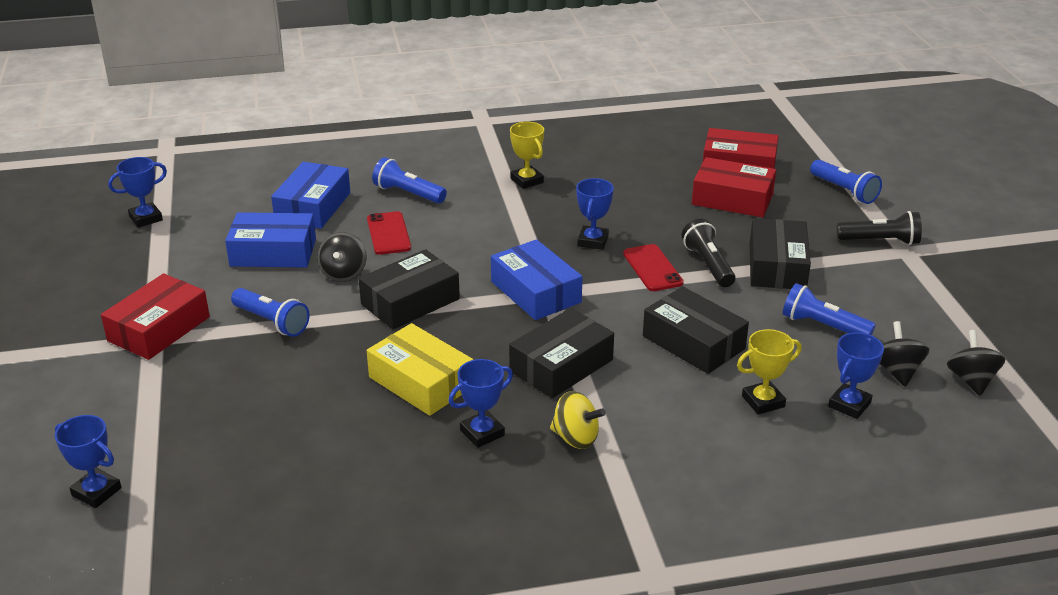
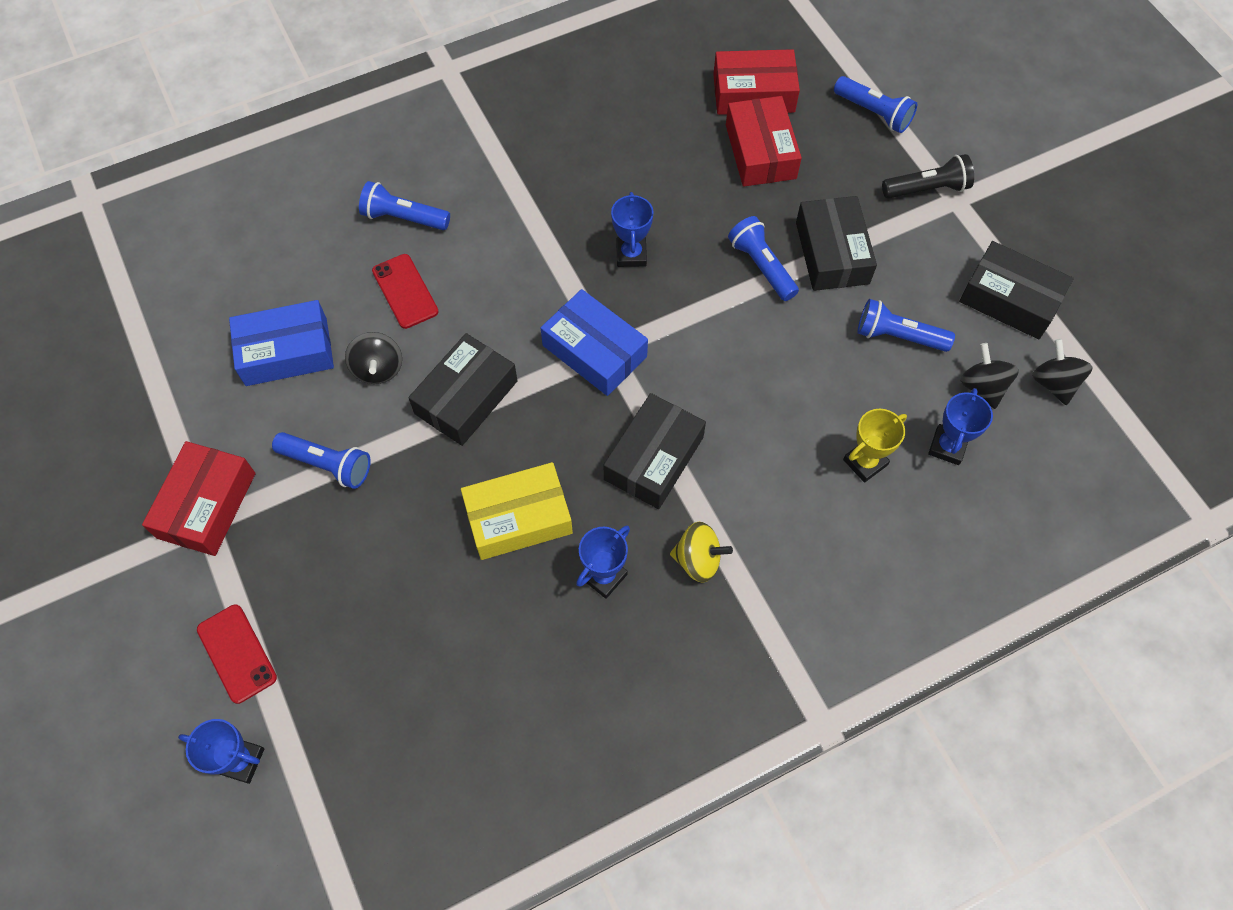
camera: 15 degrees left, 30 degrees up
(146, 218) = (115, 327): blue trophy -> none
(313, 207) = (303, 264): blue box -> none
(421, 382) = (518, 518): yellow box -> yellow box turned 45 degrees counterclockwise
(527, 180) = (530, 167): yellow trophy -> none
(652, 268) = (705, 285): red phone -> red phone (236, 653)
(693, 342) = (776, 391): black box -> black box (1009, 299)
(708, 264) = (761, 266): black flashlight -> blue flashlight
(732, 199) = (760, 151): red box -> red box turned 75 degrees clockwise

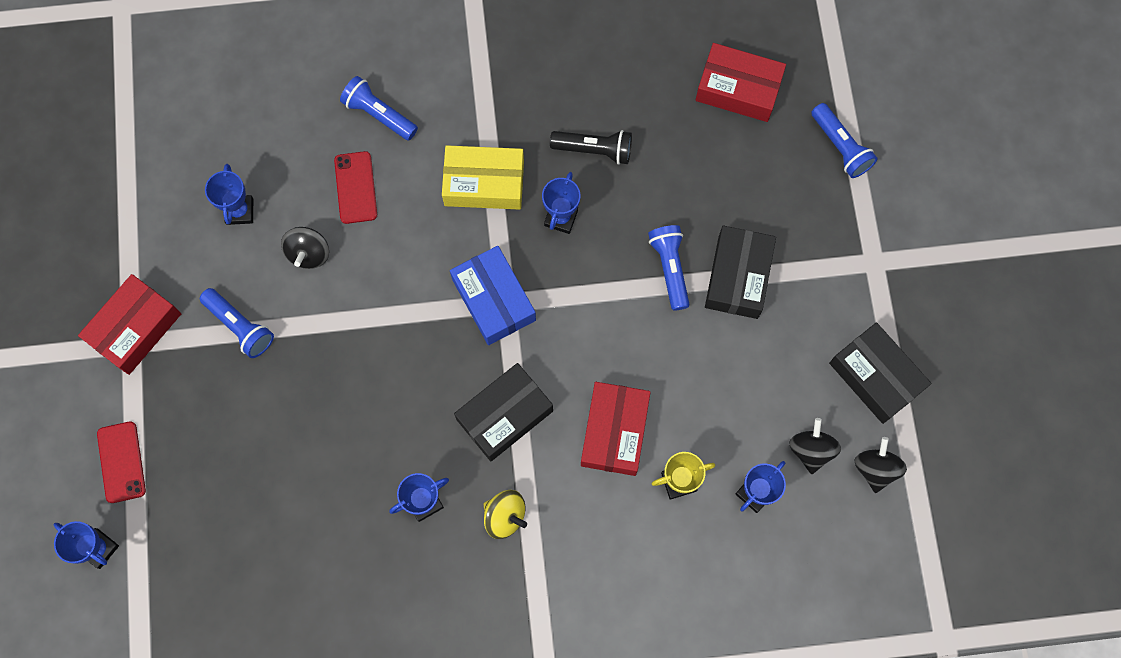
camera: 20 degrees right, 10 degrees up
(286, 352) = (240, 211): blue box -> blue trophy
(466, 397) = (371, 305): black box -> none
(518, 518) = (375, 428): yellow box -> yellow box (484, 183)
(760, 151) = (718, 153): red box -> red box (614, 431)
(898, 336) = (759, 377): blue flashlight -> none
(927, 189) = (853, 242): black flashlight -> black flashlight (594, 150)

